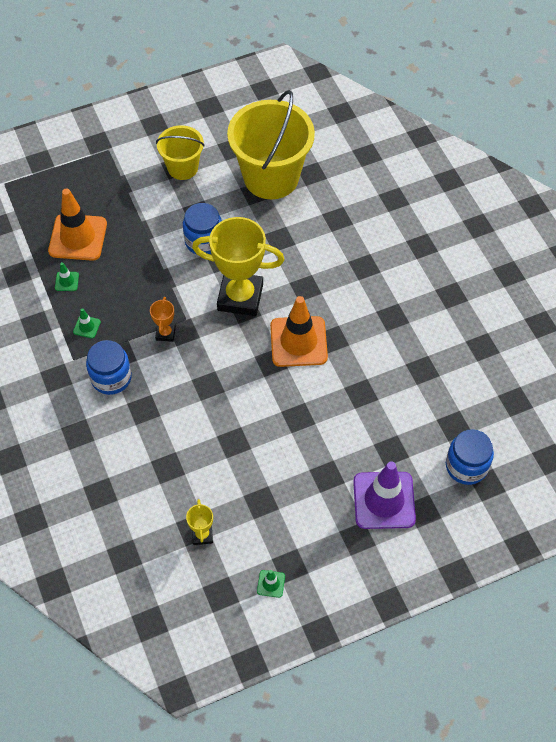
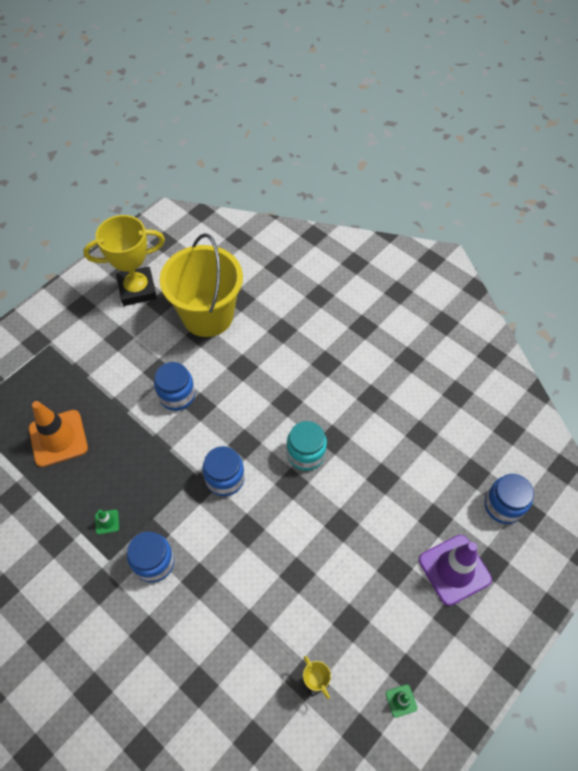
camera: 25 degrees left, 0 degrees up
(67, 281) = (67, 485): green traffic cone -> none
(165, 333) = (184, 496): orange trophy -> none
(182, 168) = (125, 336): yellow bucket -> none
(210, 333) = (225, 479): none -> blue jar
(240, 297) = (234, 434): yellow trophy -> yellow trophy (137, 289)
(298, 341) = (306, 454): orange traffic cone -> turquoise jar

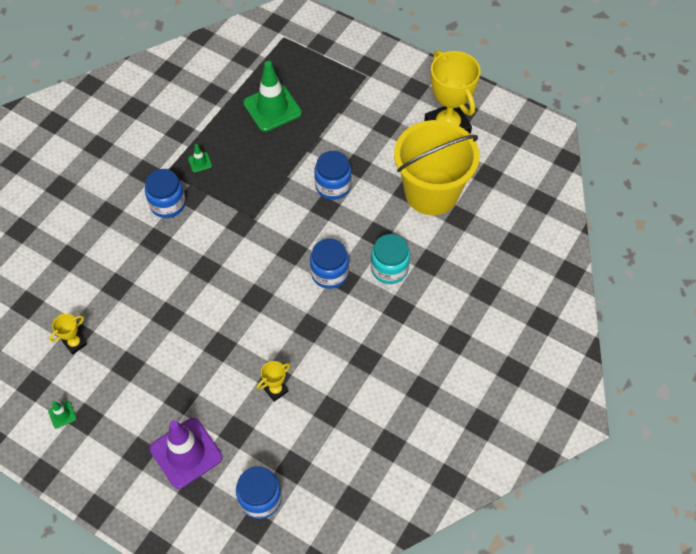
camera: 80 degrees right, 0 degrees up
(58, 438) = (272, 108): orange traffic cone -> green traffic cone
(225, 479) = (253, 242): blue jar -> blue jar (329, 273)
(306, 454) = (289, 305): turquoise jar -> turquoise jar (389, 269)
(395, 478) = (276, 390): none -> yellow trophy

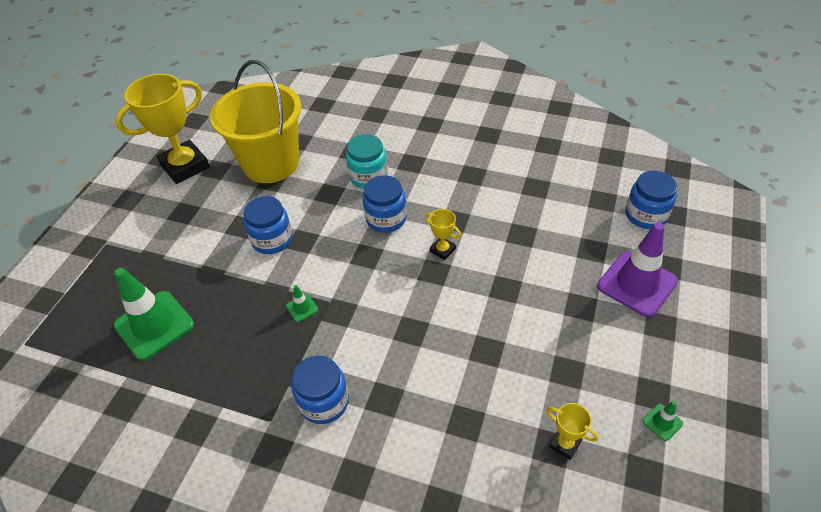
camera: 100 degrees left, 10 degrees down
(200, 162) = (249, 384): green traffic cone -> green traffic cone (302, 308)
(276, 390) = (533, 230): yellow trophy -> yellow trophy (442, 250)

